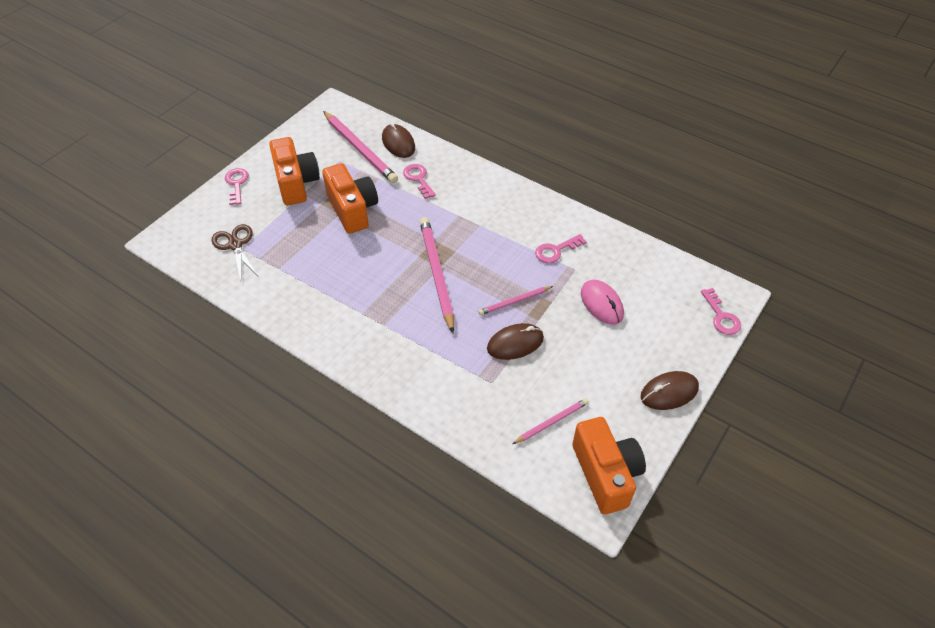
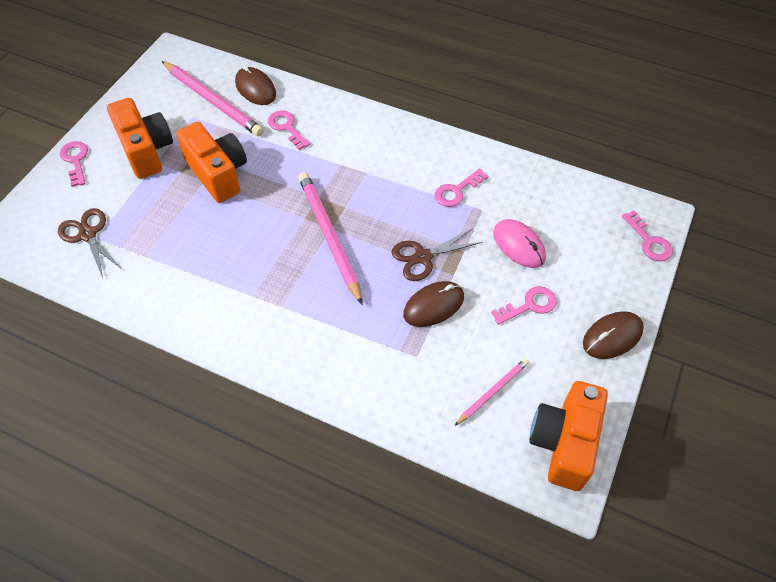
camera: 10 degrees left, 5 degrees up
(514, 302) = (423, 257): pink pencil -> brown scissors
(600, 355) = (529, 305): none -> pink key
(605, 474) = (564, 443): orange camera -> orange camera turned 135 degrees counterclockwise

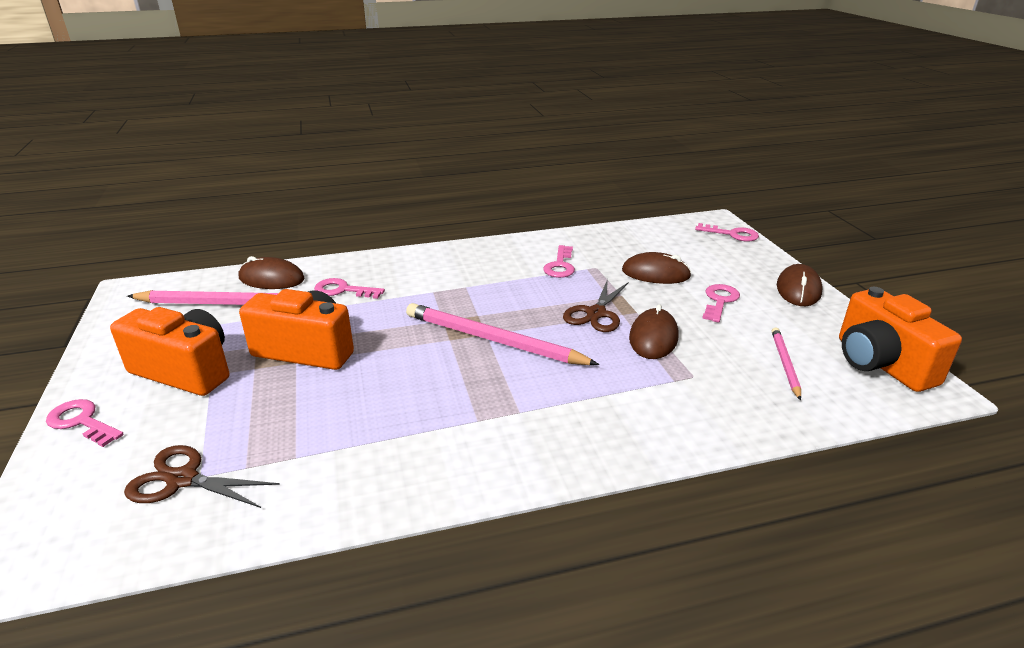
camera: 40 degrees left, 25 degrees down
(519, 245) = (655, 273): pink mouse -> brown mouse

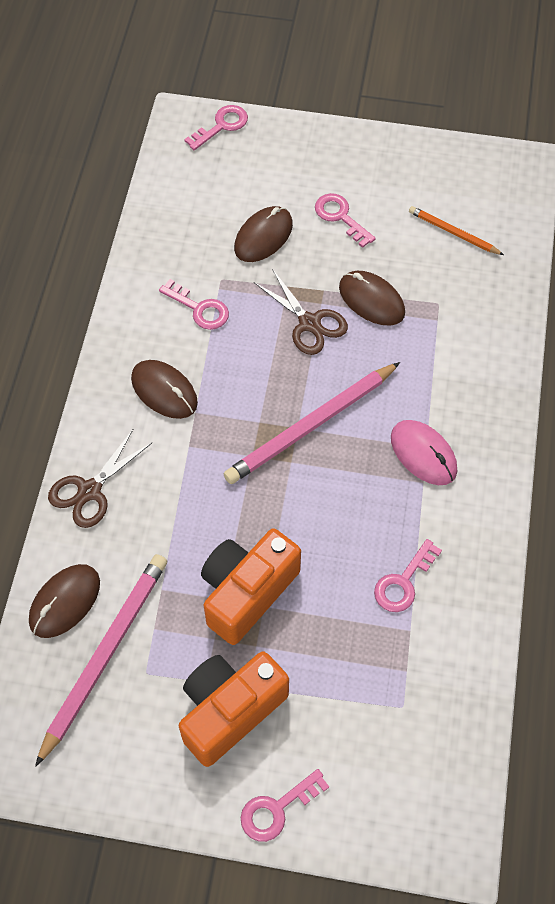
camera: 65 degrees left, 30 degrees up
(182, 479) = (402, 721): brown scissors -> brown scissors (90, 491)
(343, 290) = (137, 532): pink key -> pink key (403, 582)
(510, 411) = (423, 454): none -> pink mouse
(784, 364) = (453, 233): pink pencil -> orange pencil
(798, 289) = (353, 147): brown mouse -> brown mouse (164, 391)
(880, 364) = (483, 172): orange camera -> none

